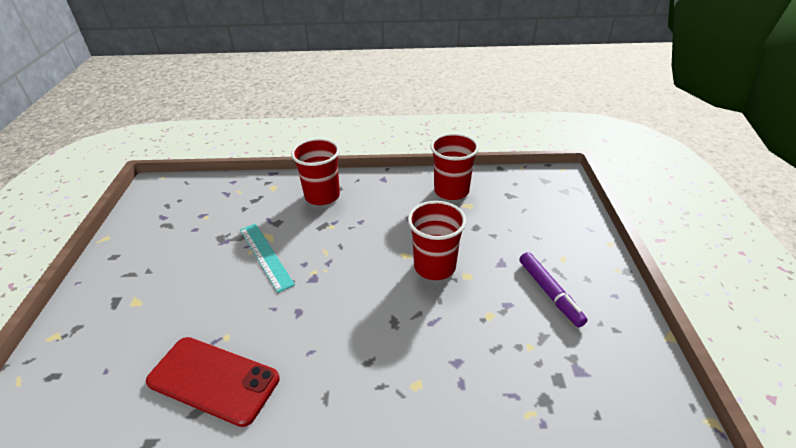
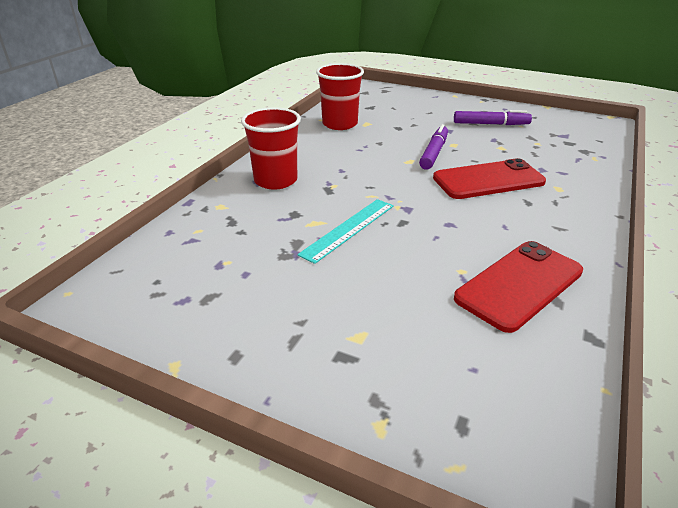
camera: 65 degrees left, 5 degrees down
(265, 256) = (348, 229): turquoise ruler -> turquoise ruler turned 45 degrees counterclockwise
(399, 320) = (488, 180): none -> red phone
(434, 266) = (434, 153): red cup -> purple marker

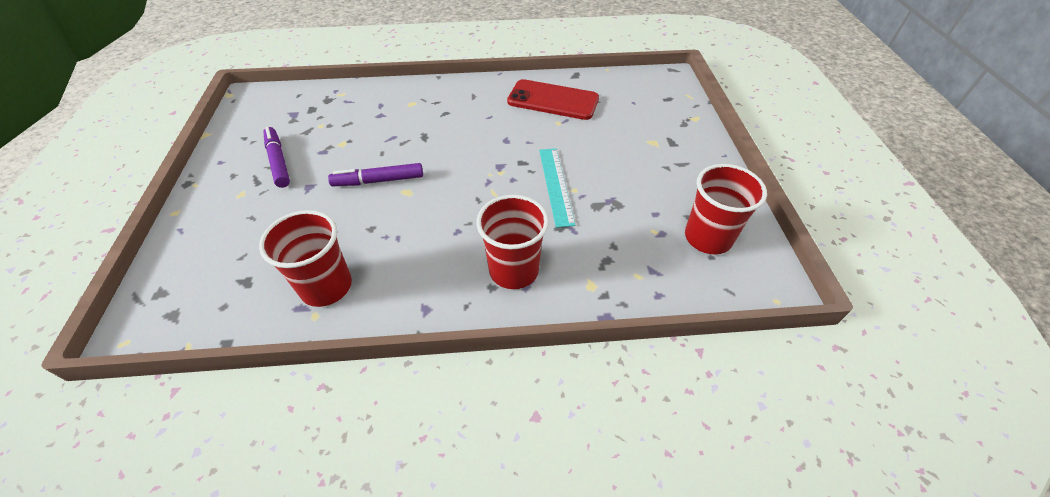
camera: 120 degrees left, 15 degrees up
(176, 291) = (708, 238): none -> red cup
(348, 229) = (556, 185): turquoise ruler -> turquoise ruler turned 75 degrees clockwise
(488, 180) = (420, 137): red phone -> none

